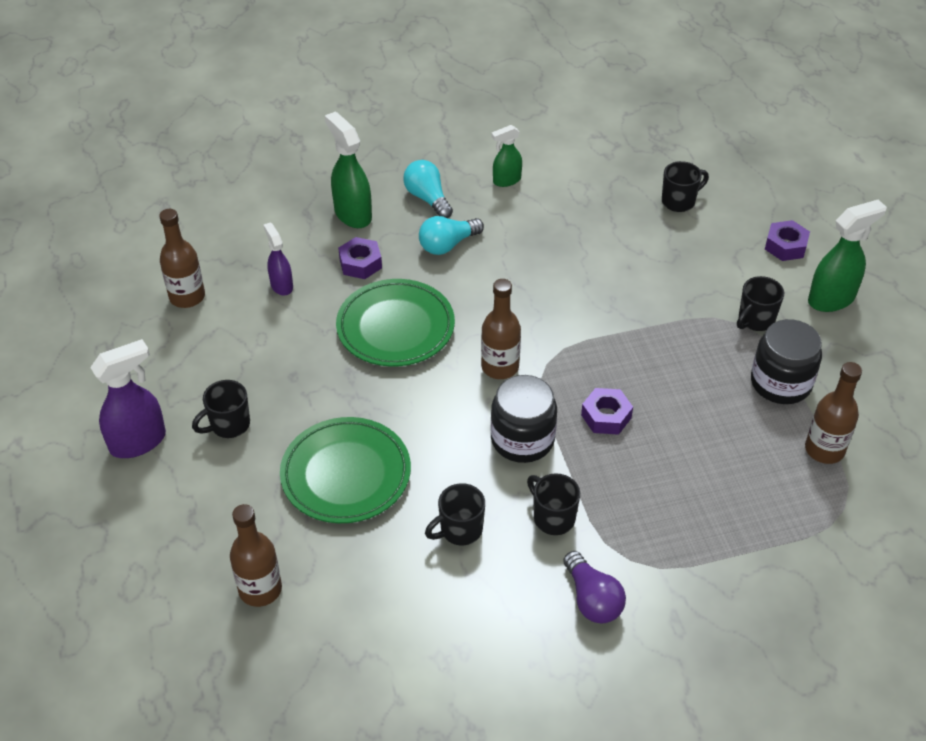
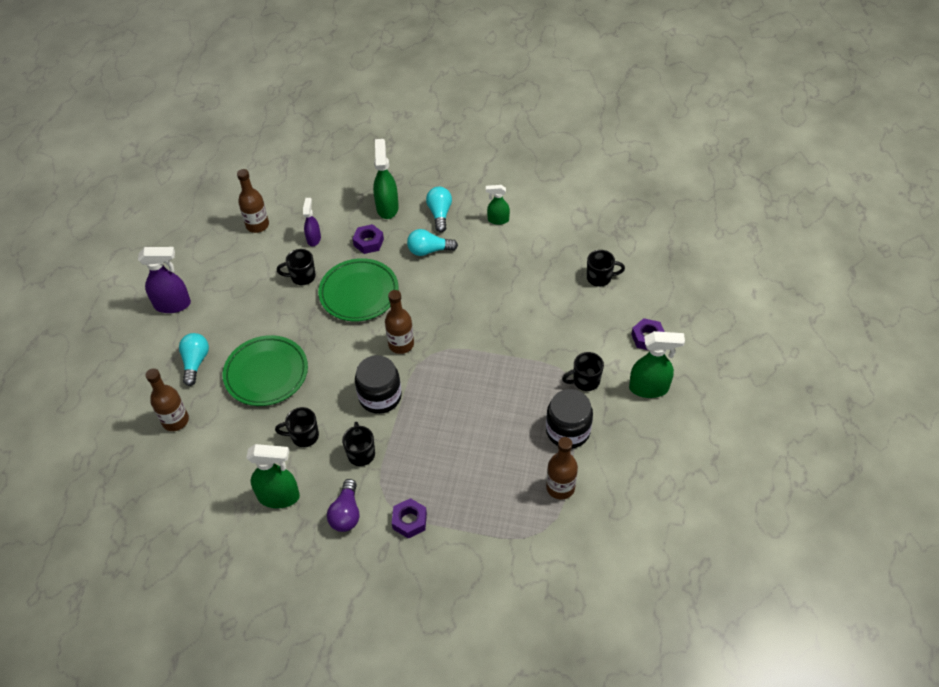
camera: 30 degrees right, 5 degrees up
(229, 425) = (225, 315): black mug -> black mug (302, 277)
(231, 502) = (195, 362): none -> turquoise light bulb
(487, 620) = (279, 497): none -> green spray bottle
(606, 416) = (440, 404): purple nut -> purple nut (409, 521)

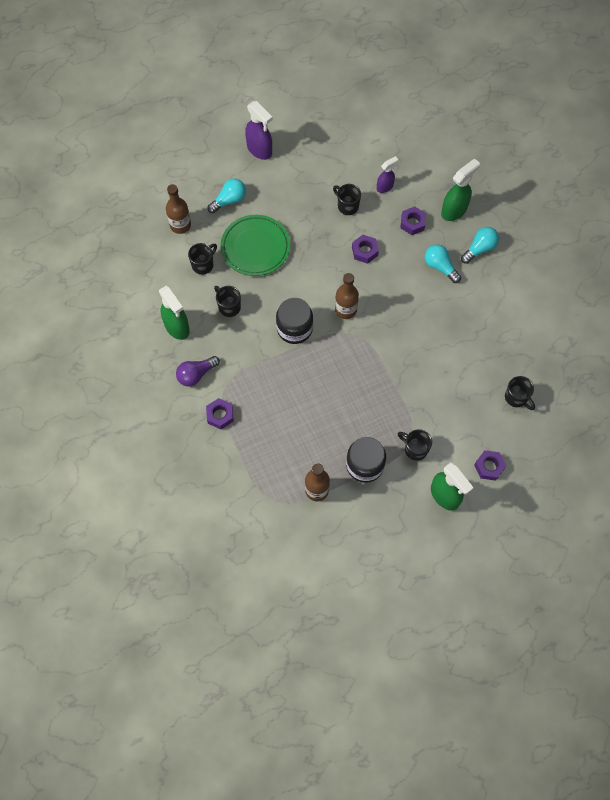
camera: 50 degrees right, 15 degrees up
(257, 225) = (365, 143): brown bottle -> none
(359, 293) = (364, 251): green plate -> purple nut
(361, 453) = (244, 350): black mug -> black mug (203, 265)
(498, 220) = (509, 291): green spray bottle -> none

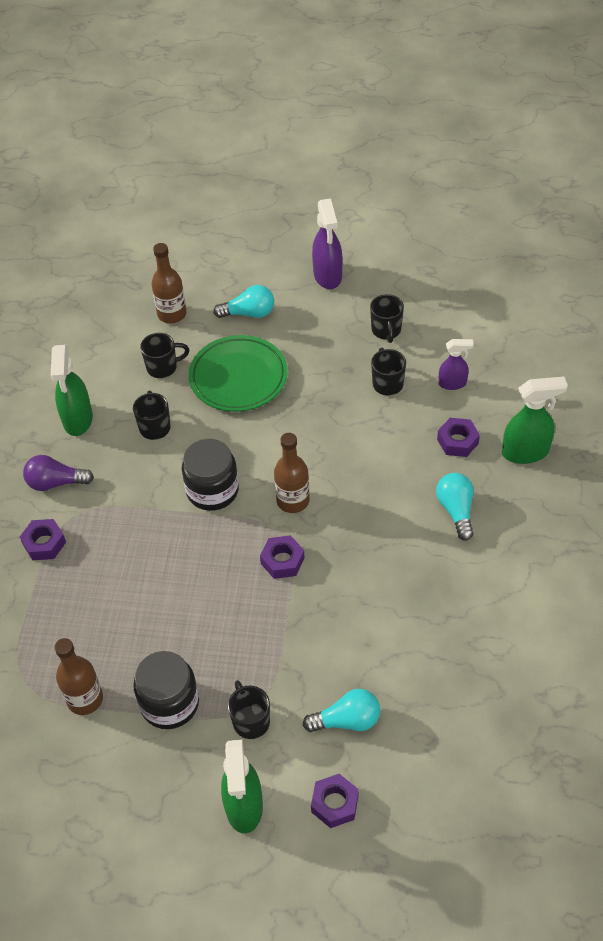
camera: 35 degrees right, 15 degrees down
(364, 251) = (370, 444): purple nut -> purple nut (282, 561)
(479, 249) = (527, 514): turquoise light bulb -> turquoise light bulb (347, 720)
(516, 398) = (442, 732): black mug -> black mug (386, 330)

